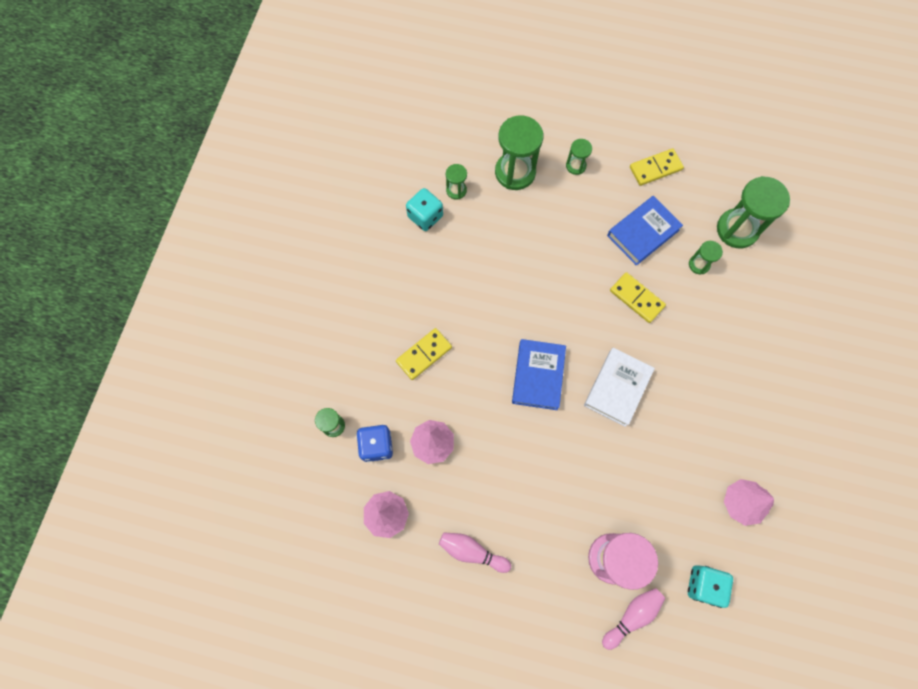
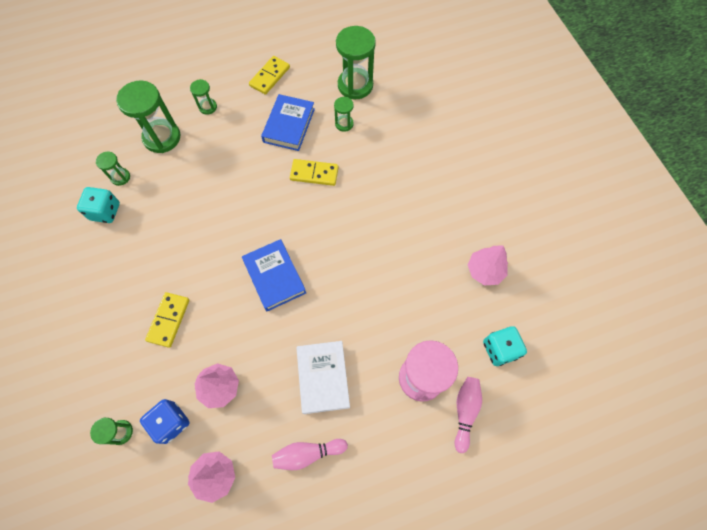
camera: 35 degrees left, 5 degrees down
(617, 388) = (342, 247): white book -> white book (323, 377)

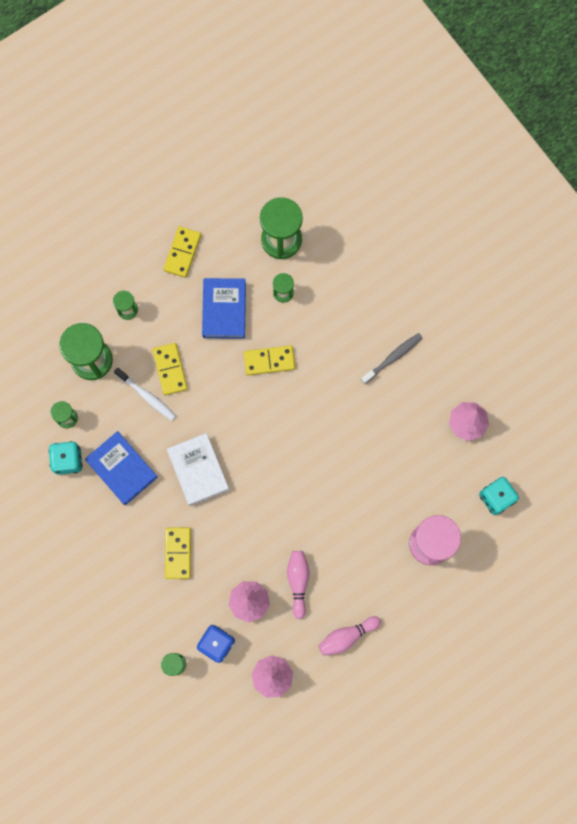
camera: 15 degrees left, 10 degrees up
(196, 176) = (146, 396): none -> white toothbrush
(225, 160) = (170, 369): none -> yellow domino
(274, 276) = (265, 483): blue book -> blue book (122, 469)
(323, 377) = (341, 567): white book -> white book (198, 470)
(427, 197) = (392, 358): none -> grey toothbrush
(465, 411) = (476, 563): pink bowling pin -> pink bowling pin (298, 582)

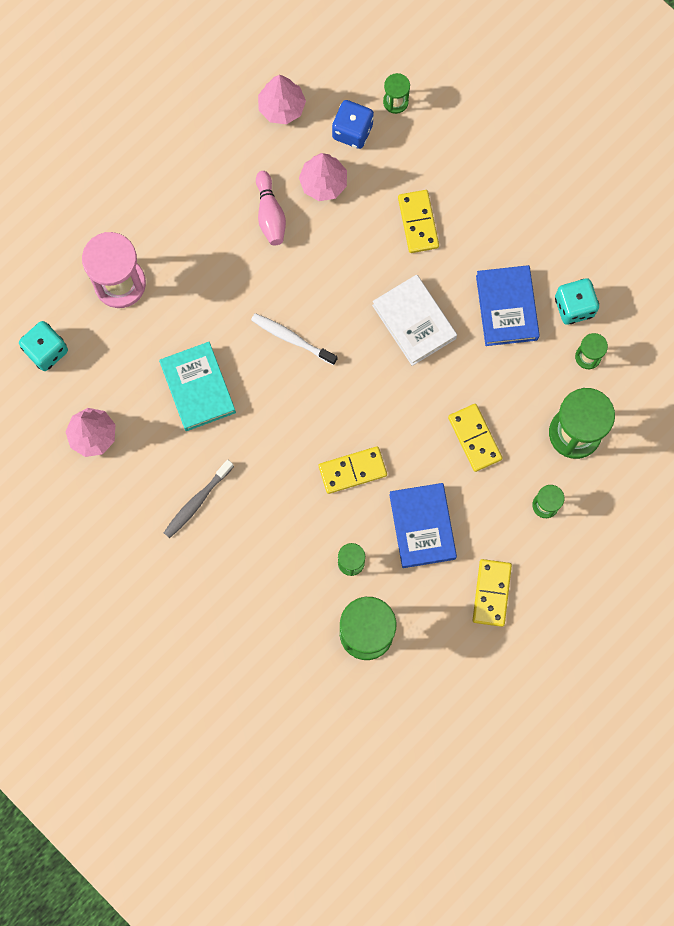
camera: 170 degrees right, 0 degrees up
(122, 469) = (506, 307): blue book -> blue book turned 45 degrees clockwise
(146, 396) = (496, 400): white toothbrush -> white toothbrush (292, 339)
(347, 636) = (203, 164): pink bowling pin -> none
(379, 446) = (198, 388): none -> turquoise book

